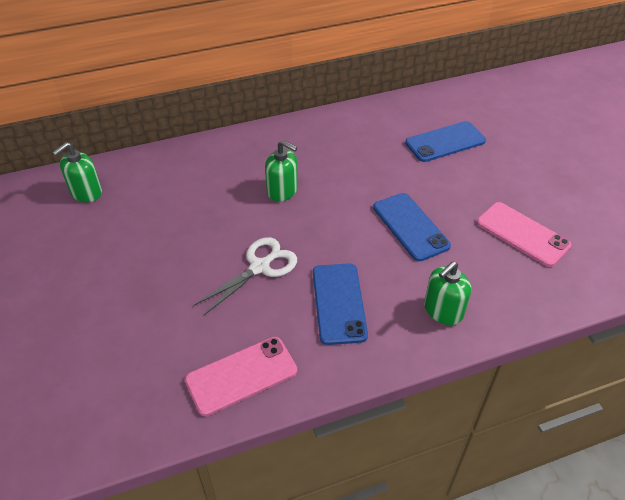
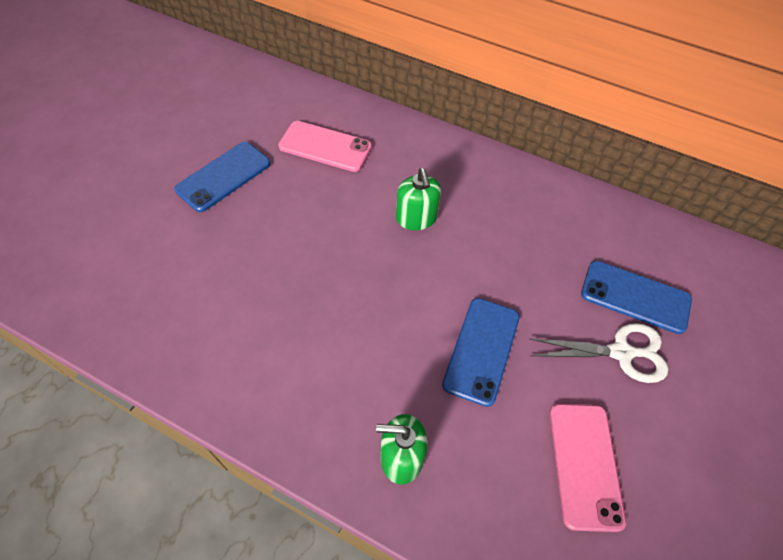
camera: 45 degrees right, 10 degrees up
(86, 192) = (278, 102): green soap dispenser -> none
(241, 375) = (187, 346): pink phone -> pink phone (325, 146)
(260, 267) = (312, 270): white scissors -> white scissors (621, 353)
(339, 303) = (328, 360): blue phone -> blue phone (224, 177)

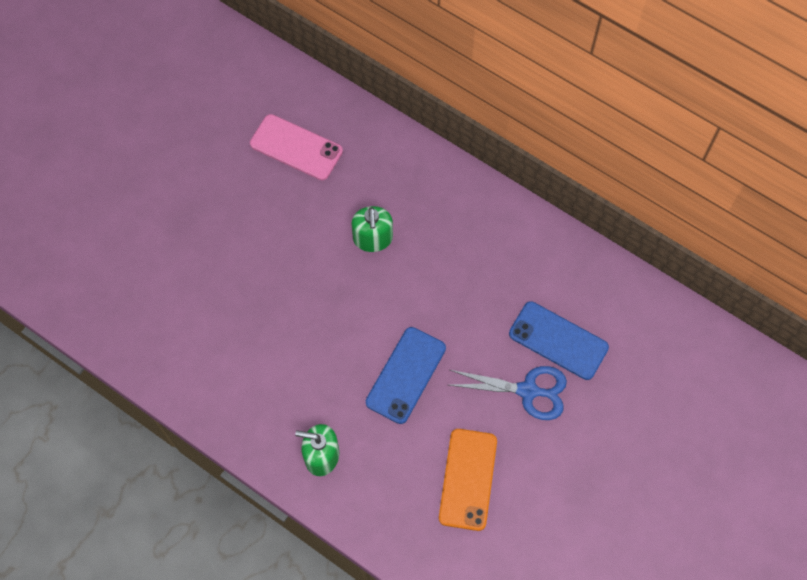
camera: 10 degrees right, 10 degrees up
(224, 177) = (194, 174): blue phone -> none
(585, 465) = (468, 479): pink phone -> orange phone
(621, 353) = (528, 391): white scissors -> blue scissors

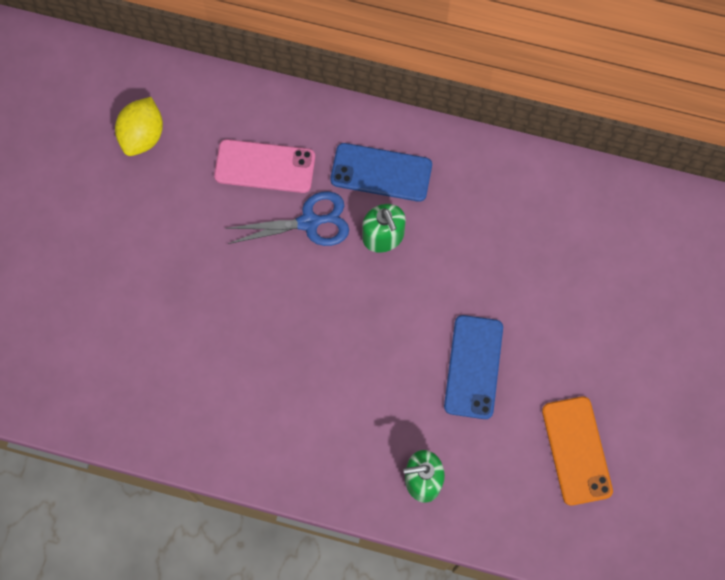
camera: 20 degrees left, 5 degrees up
(205, 90) = (143, 136): none -> yellow lemon
(528, 391) = (600, 340): blue scissors -> blue scissors (309, 222)
(558, 341) = (609, 278): blue phone -> blue phone (381, 173)

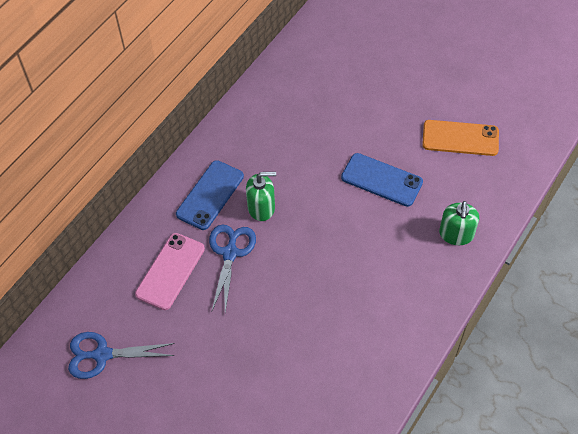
camera: 70 degrees left, 15 degrees down
(143, 136) = (102, 355): yellow lemon -> blue scissors

